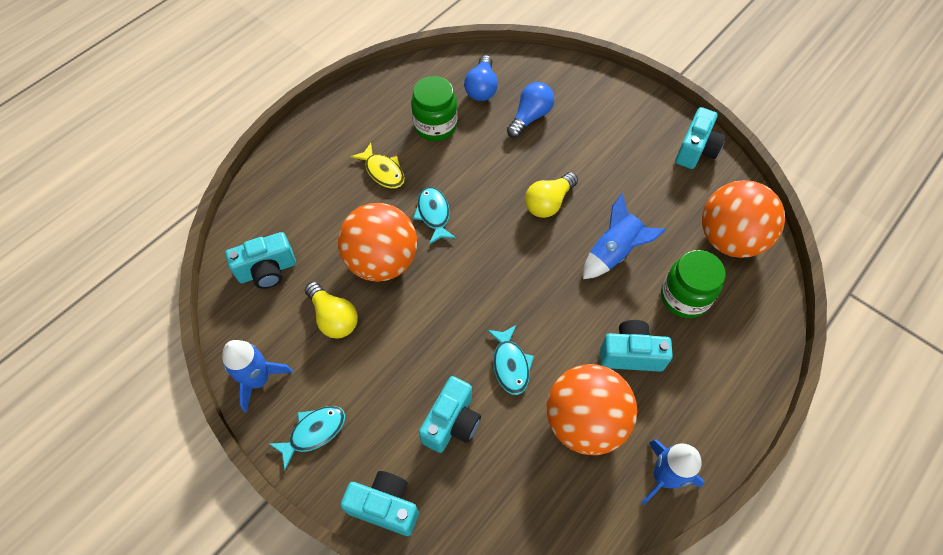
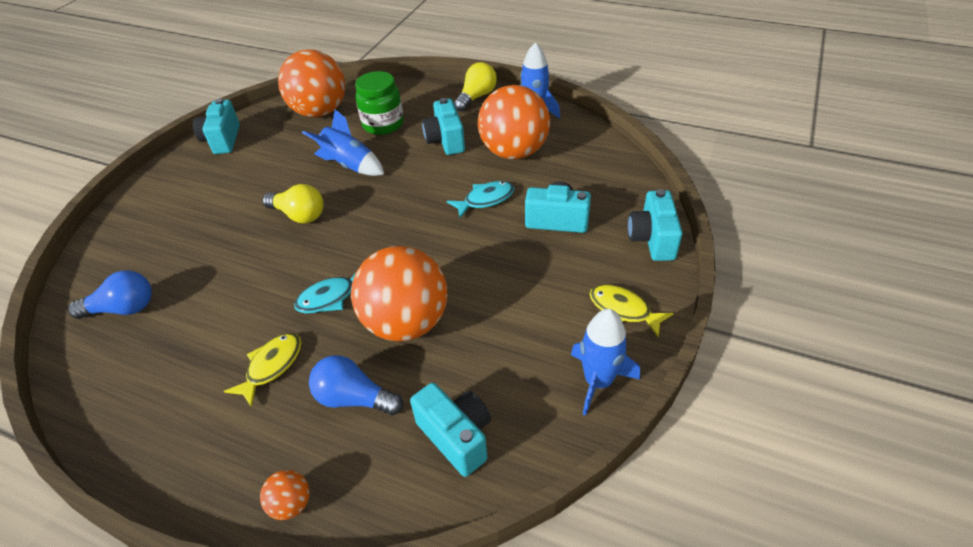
camera: 105 degrees left, 15 degrees down
(273, 174) = (291, 504): none -> orange ball
(314, 432) = (623, 310): turquoise fish -> yellow fish
(334, 318) = (493, 341): yellow light bulb -> yellow light bulb (476, 97)
(435, 126) = (189, 336): green jar -> none
(530, 117) = (176, 254): blue light bulb -> blue light bulb (354, 398)
(696, 150) = (223, 140): turquoise camera -> turquoise camera turned 105 degrees counterclockwise

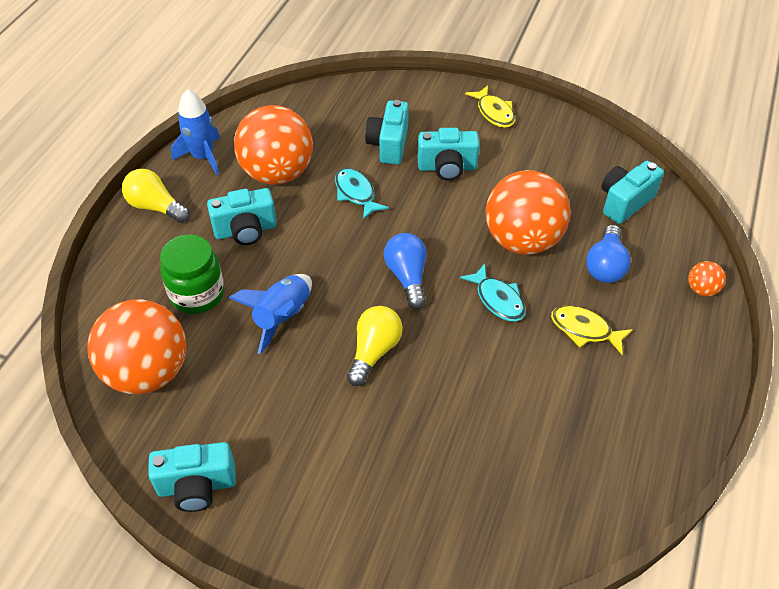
camera: 95 degrees left, 5 degrees up
(123, 309) = (532, 492): blue light bulb -> blue light bulb (407, 277)
(598, 381) = (563, 129): blue rocket -> none
(623, 310) = (494, 112): yellow fish -> yellow fish turned 60 degrees counterclockwise
(652, 239) = (414, 90): turquoise camera -> turquoise camera (447, 167)

